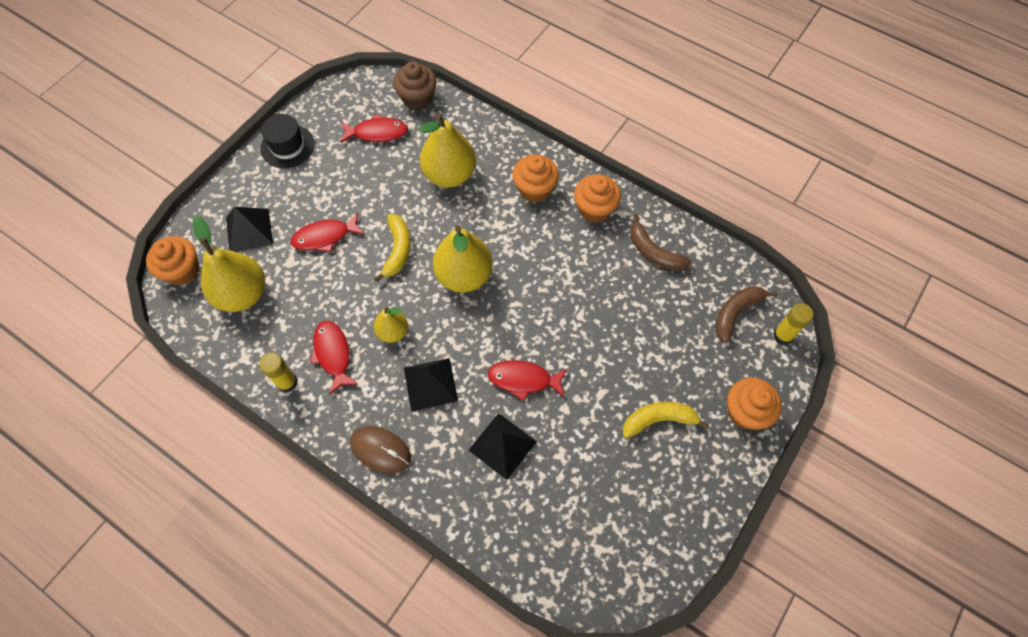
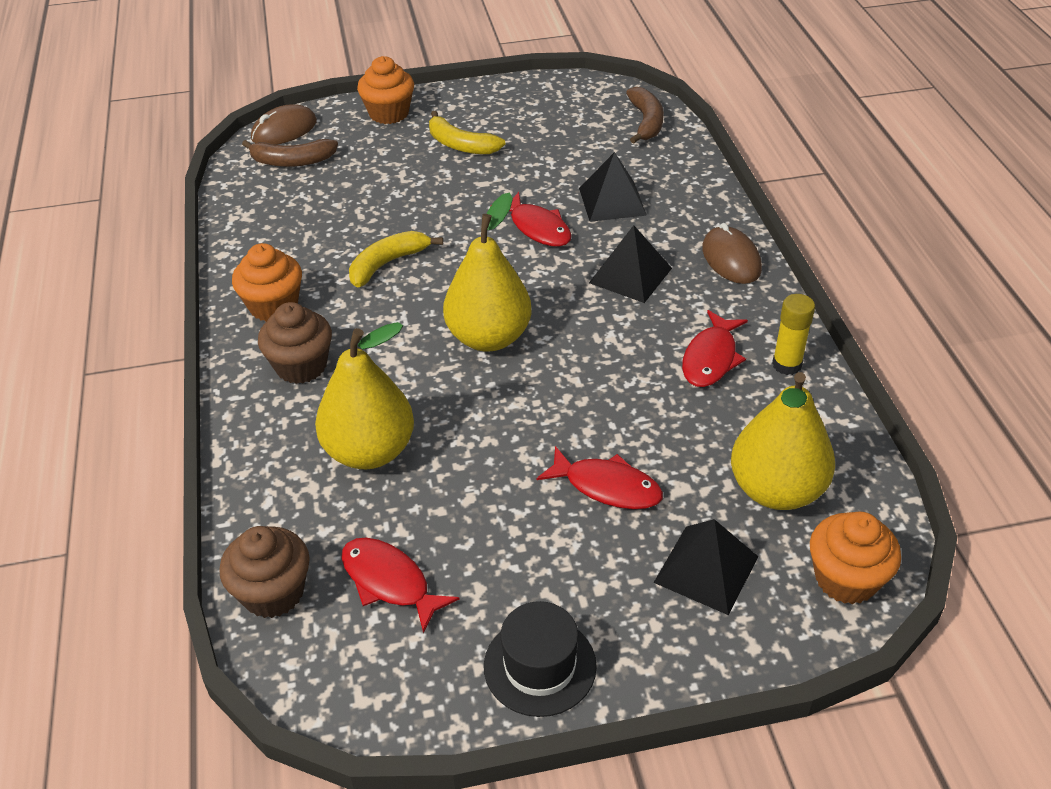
camera: 135 degrees left, 20 degrees down
(393, 332) = (624, 337): yellow pear -> none
(397, 250) = (532, 410): yellow banana -> yellow banana (387, 264)
(534, 189) = (301, 366): orange cupcake -> brown cupcake
(653, 252) = (282, 238): brown banana -> brown banana (646, 122)
(782, 335) = (284, 130): yellow glue stick -> brown mouse

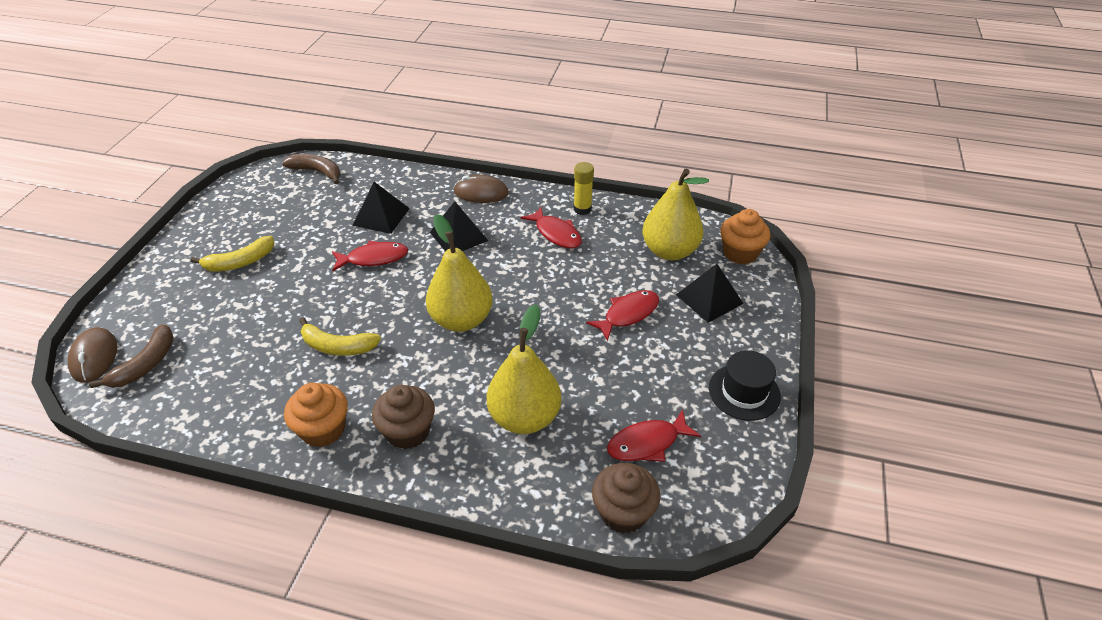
camera: 65 degrees left, 0 degrees up
(387, 264) = (337, 346): yellow banana -> yellow banana turned 60 degrees counterclockwise
(389, 113) = (152, 287): orange cupcake -> none

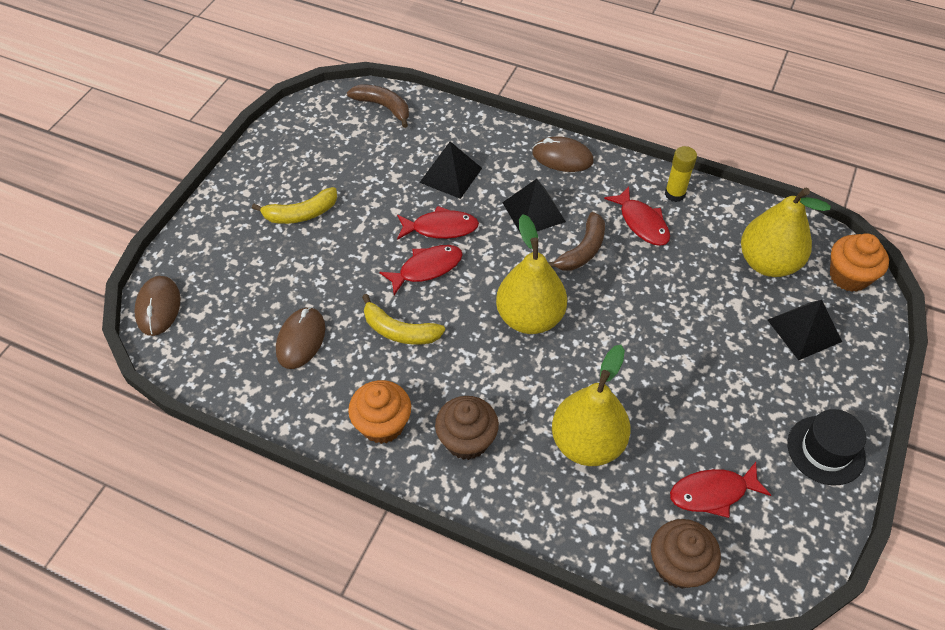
camera: 10 degrees right, 10 degrees up
(146, 364) = (208, 323): brown banana -> brown banana (582, 250)
(240, 366) = (301, 339): none -> brown mouse
(628, 314) = (710, 337): red fish -> red fish (426, 268)

